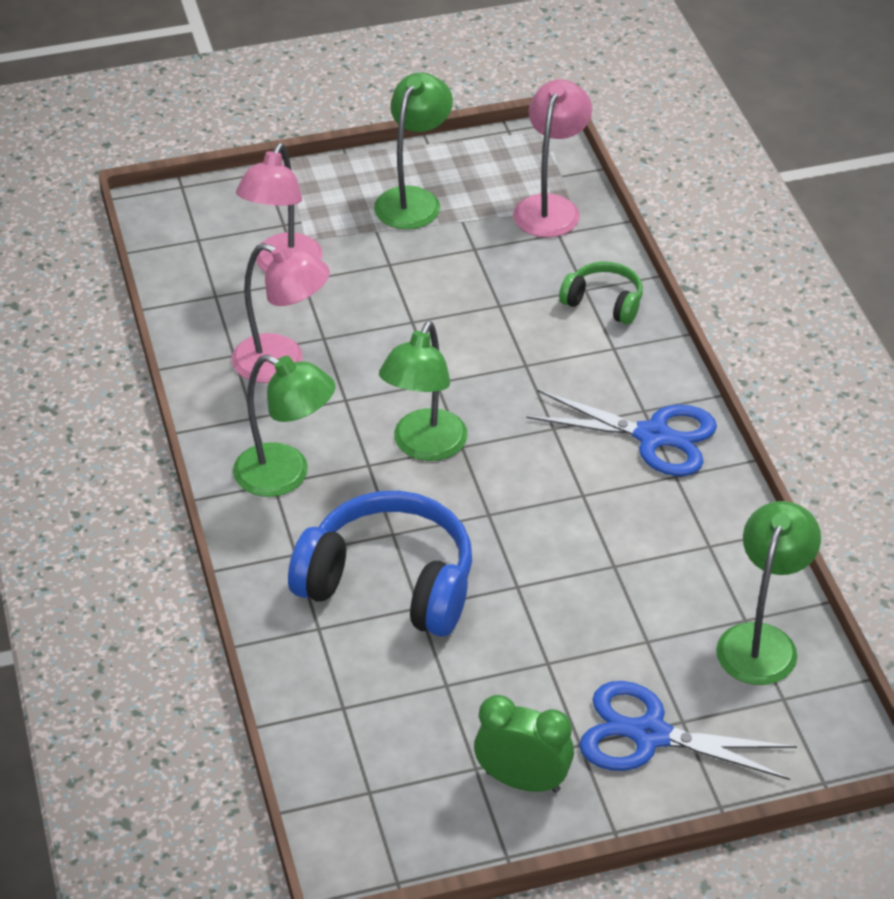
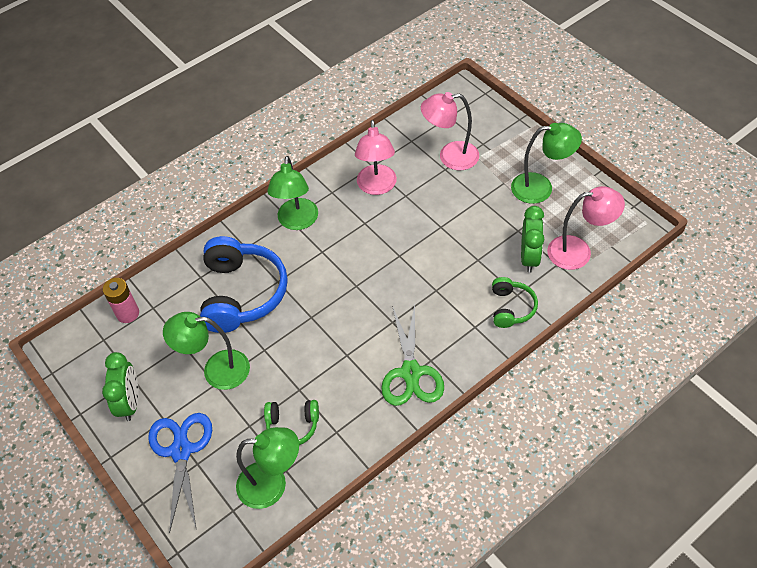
camera: 70 degrees right, 10 degrees up
(333, 745) = (128, 313): none -> pink battery
(424, 447) = (347, 269): green lamp -> green lamp (216, 370)
(529, 255) = (529, 257): none -> green clock
(653, 436) = (411, 372): blue scissors -> green scissors
(673, 590) = (292, 425): none -> green headphones

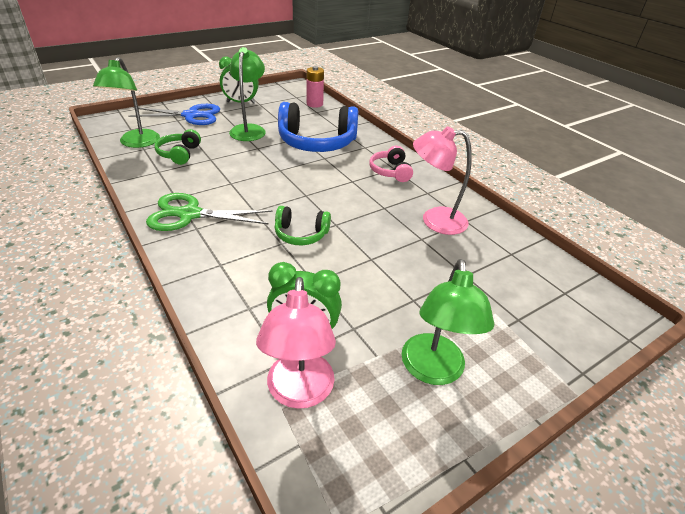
camera: 90 degrees right, 15 degrees down
(297, 222) = (390, 171): green lamp -> pink headphones
(450, 157) = (488, 283): pink lamp -> none
(511, 308) = (231, 298): green headphones -> green headphones (301, 234)

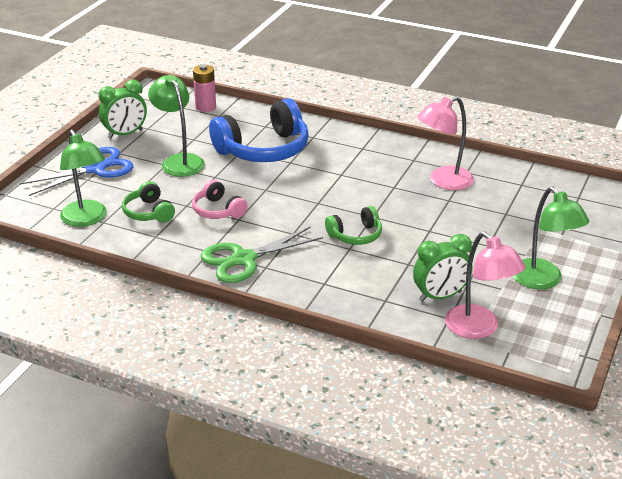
camera: 30 degrees left, 5 degrees down
(390, 171) = (363, 152): pink headphones -> pink headphones (218, 210)

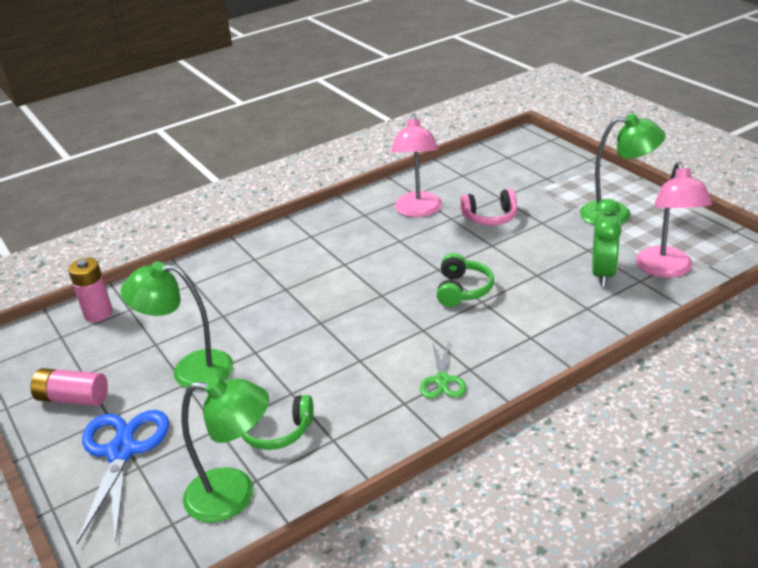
camera: 55 degrees left, 0 degrees up
(125, 134) = (73, 398): green clock -> pink battery
(218, 210) = (327, 370): pink headphones -> pink headphones (490, 217)
(244, 259) = (442, 380): green scissors -> green scissors, size x0.55
(264, 149) = (240, 299): blue headphones -> none
(479, 329) = (666, 270): pink lamp -> pink lamp turned 90 degrees clockwise

